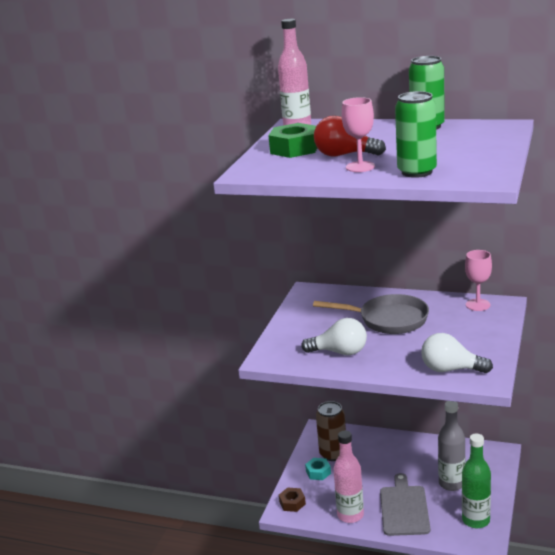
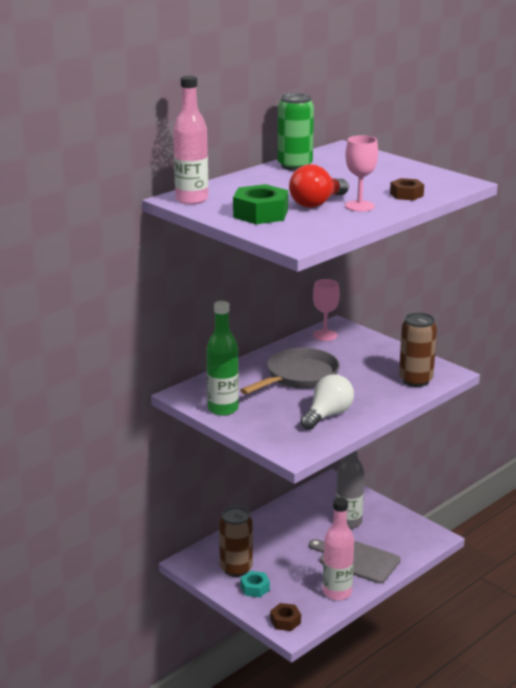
camera: 65 degrees left, 0 degrees up
(417, 172) = (406, 195): green can -> brown nut
(451, 369) = (415, 380): white light bulb -> brown can
(476, 520) = (406, 530): green bottle -> green bottle (223, 409)

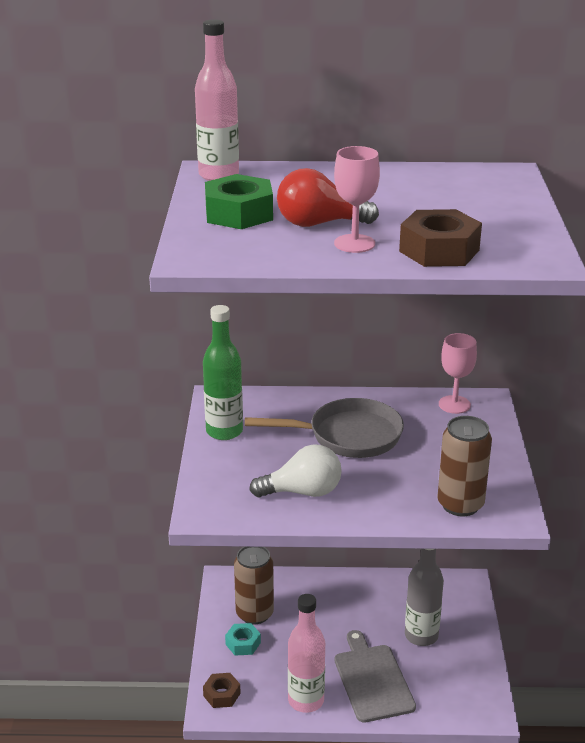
camera: 45 degrees right, 5 degrees up
(295, 166) = (405, 175): green can -> none
(406, 195) = (439, 251): brown nut -> brown nut, size x1.67

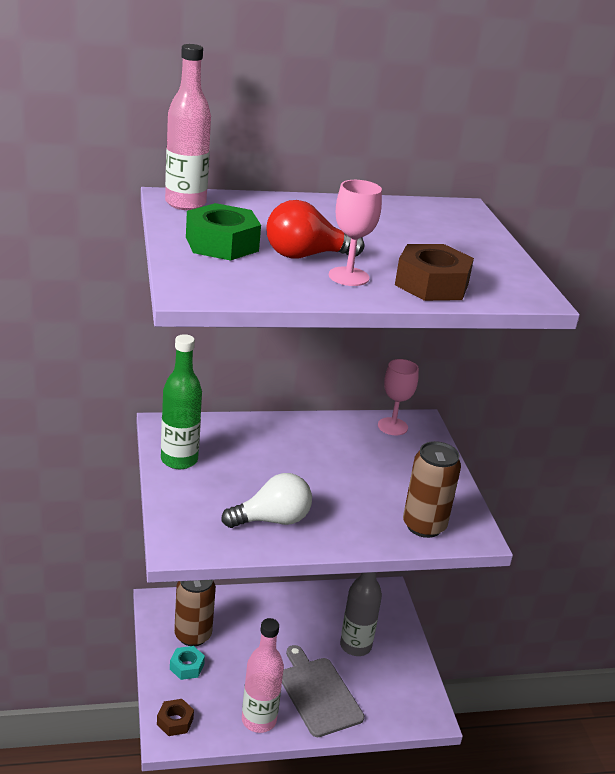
camera: 15 degrees left, 0 degrees up
(348, 436) = (301, 461): grey pan -> none

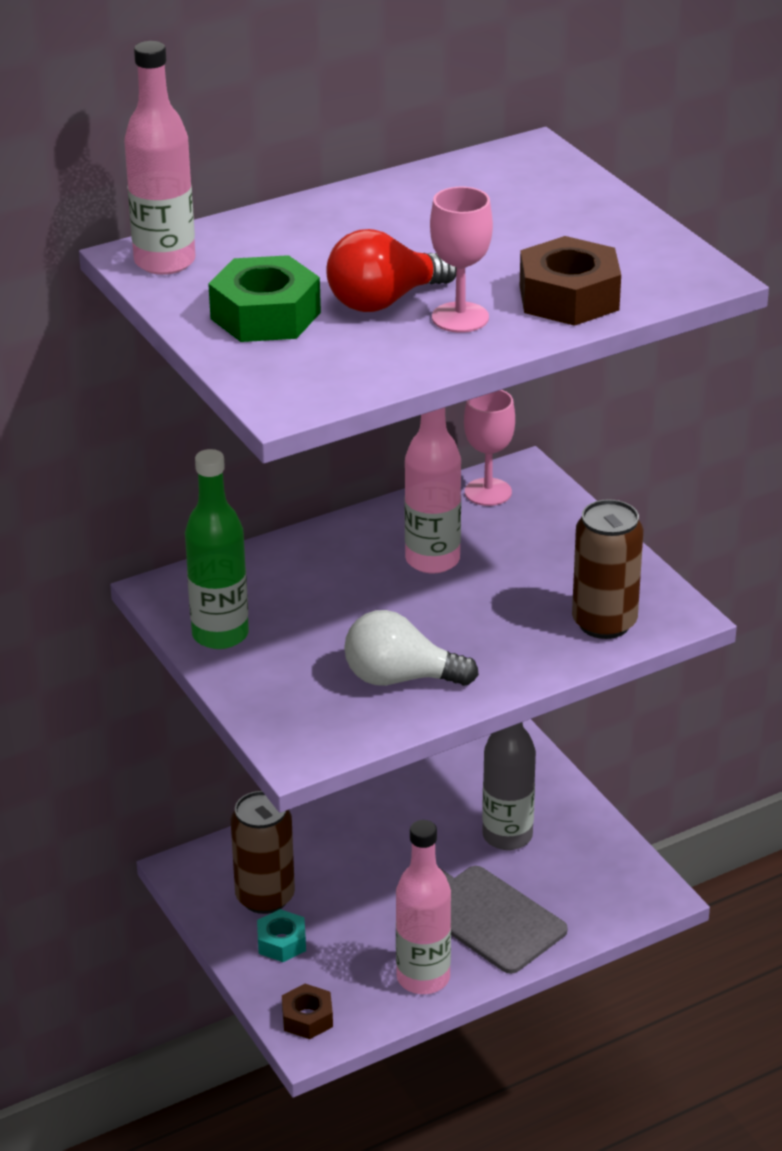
camera: 15 degrees left, 5 degrees up
(272, 520) = (400, 678): white light bulb -> white light bulb turned 135 degrees counterclockwise
(335, 455) = (432, 560): none -> pink bottle

